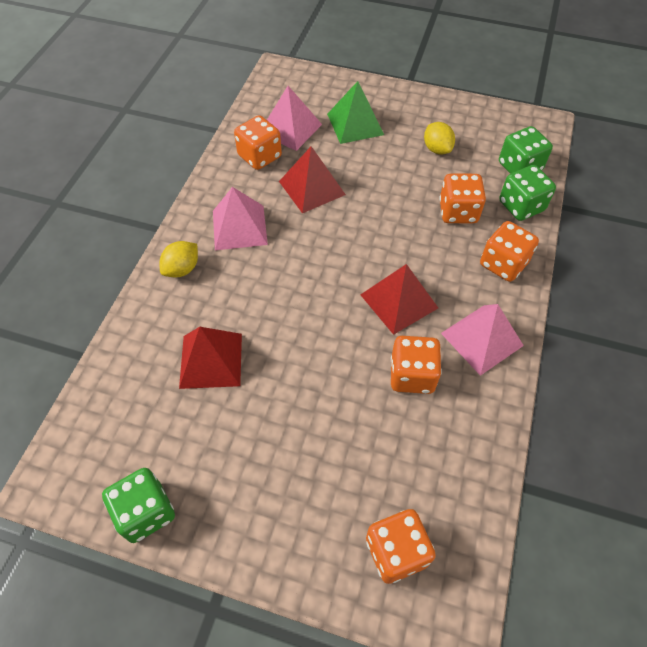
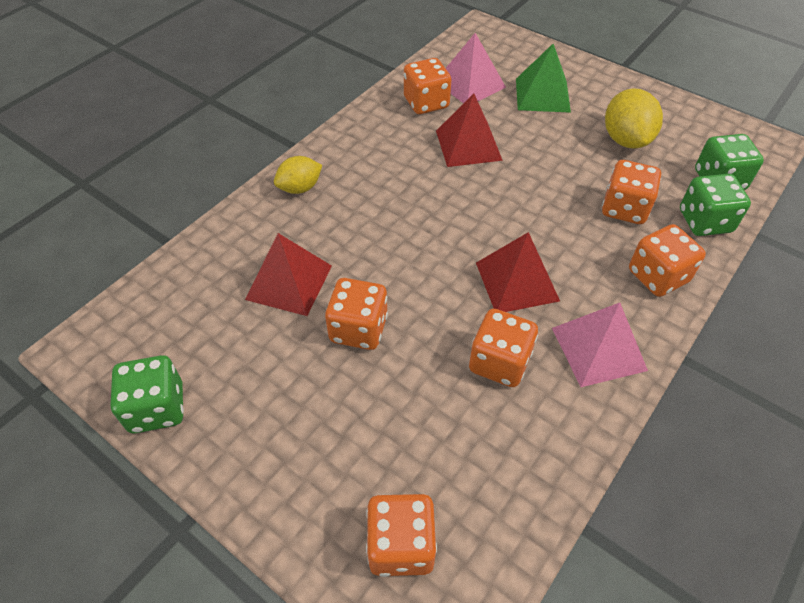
camera: 20 degrees right, 5 degrees down
(239, 227) = (375, 164): pink pyramid -> none
(288, 383) = (358, 329): none -> orange dice
(437, 149) = (625, 140): yellow lemon -> yellow lemon, size x1.55

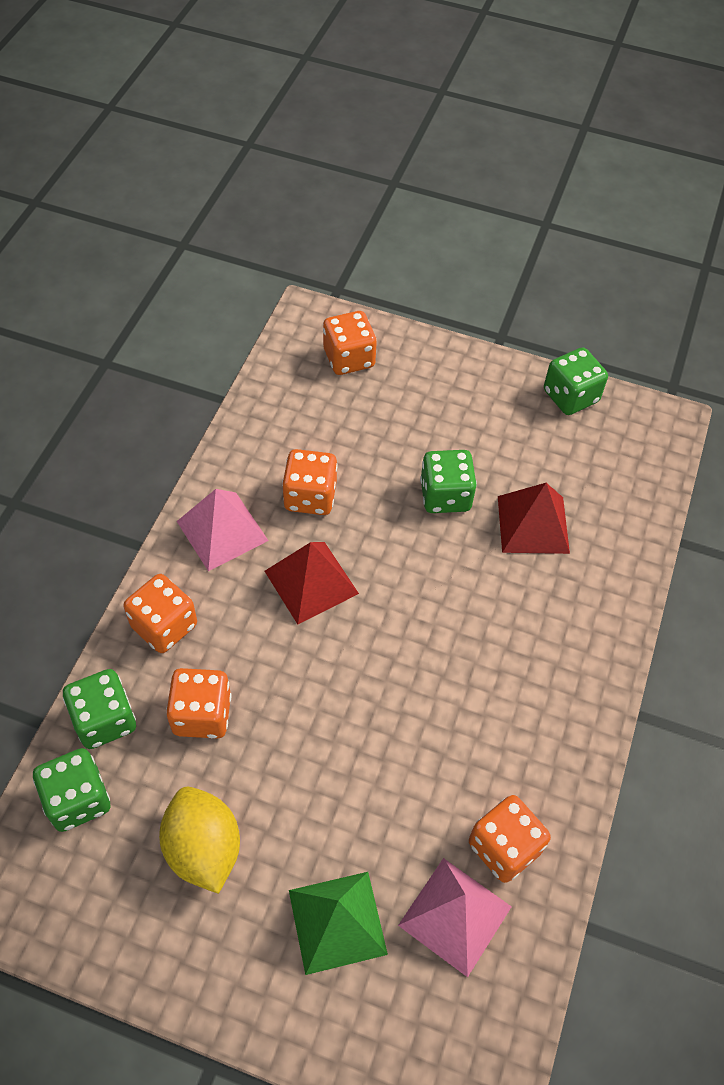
camera: 160 degrees right, 5 degrees up
(300, 188) = (589, 641): yellow lemon -> none
(358, 329) = (445, 495): orange dice -> green dice
(468, 145) = (417, 773): red pyramid -> none

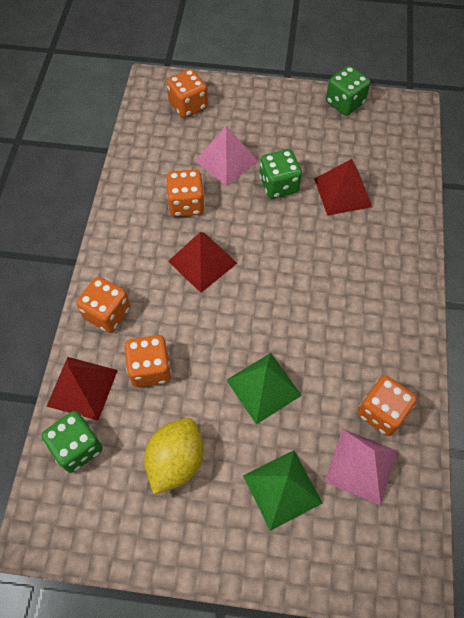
camera: 10 degrees left, 5 degrees up
(105, 720) = (82, 387): green dice -> red pyramid
(203, 848) = (176, 461): yellow lemon -> yellow lemon turned 60 degrees clockwise
(222, 530) = (131, 239): pink pyramid -> pink pyramid (226, 160)
(348, 775) = (263, 387): none -> green pyramid

